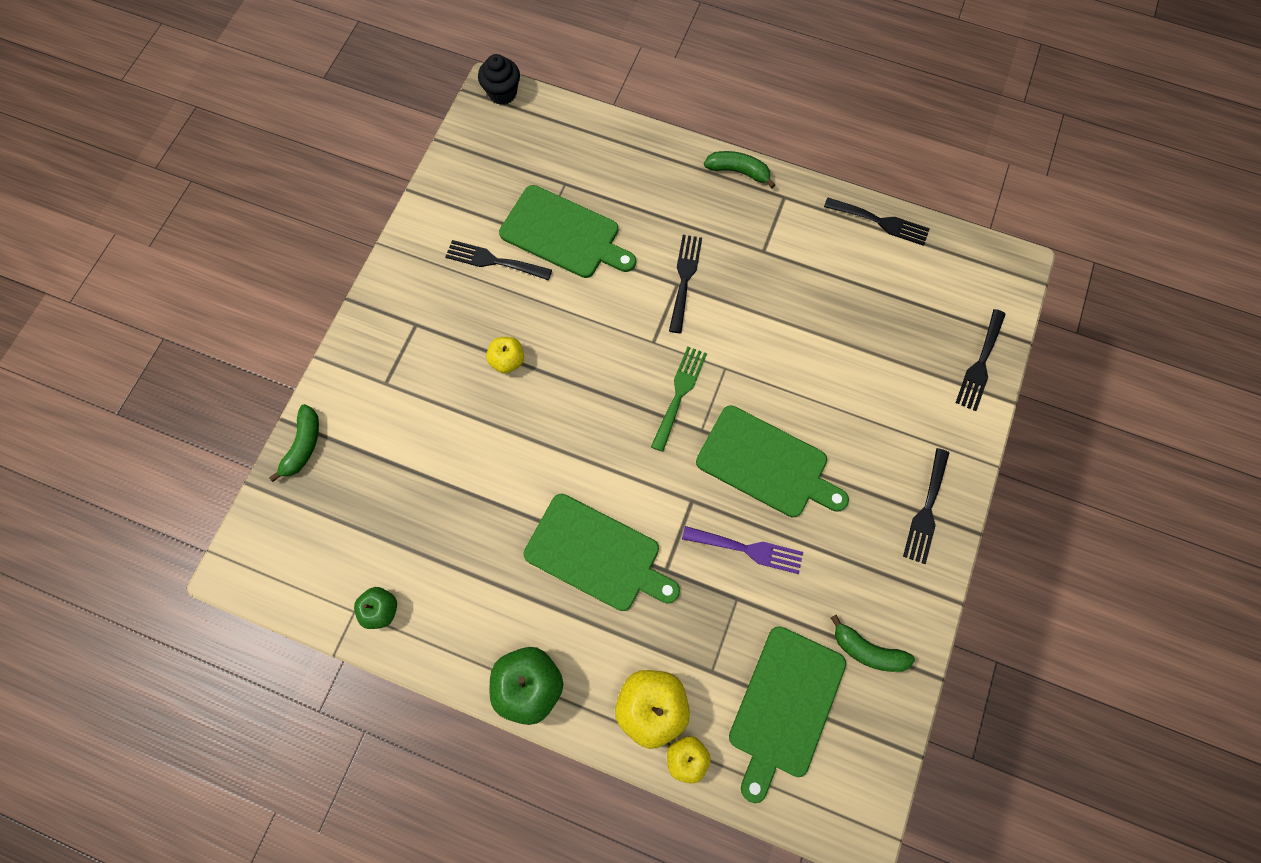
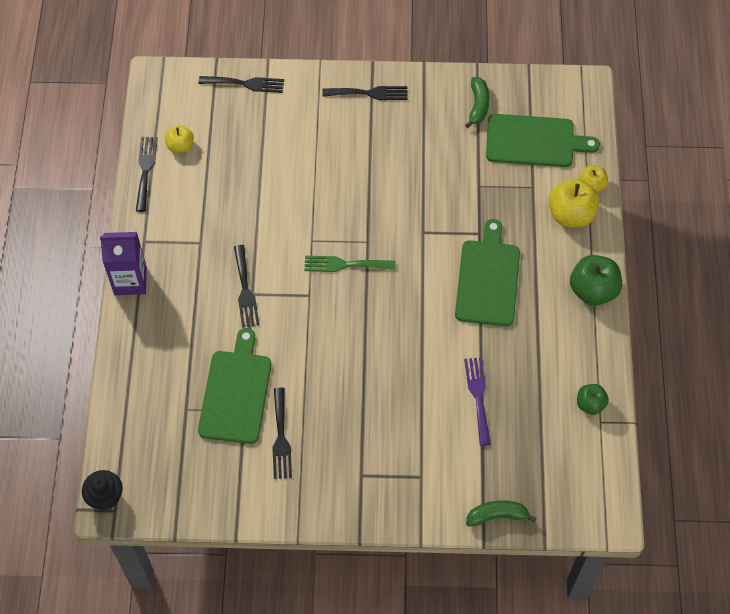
camera: 110 degrees left, 10 degrees down
(507, 360) = (365, 393): yellow apple -> yellow apple (180, 146)
(684, 278) = (245, 290): black fork -> black fork turned 90 degrees counterclockwise
(738, 171) = (130, 281): green banana -> purple carton
(748, 549) = (442, 188): purple fork -> purple fork (478, 396)
(766, 464) = (376, 194): green cutting board -> none

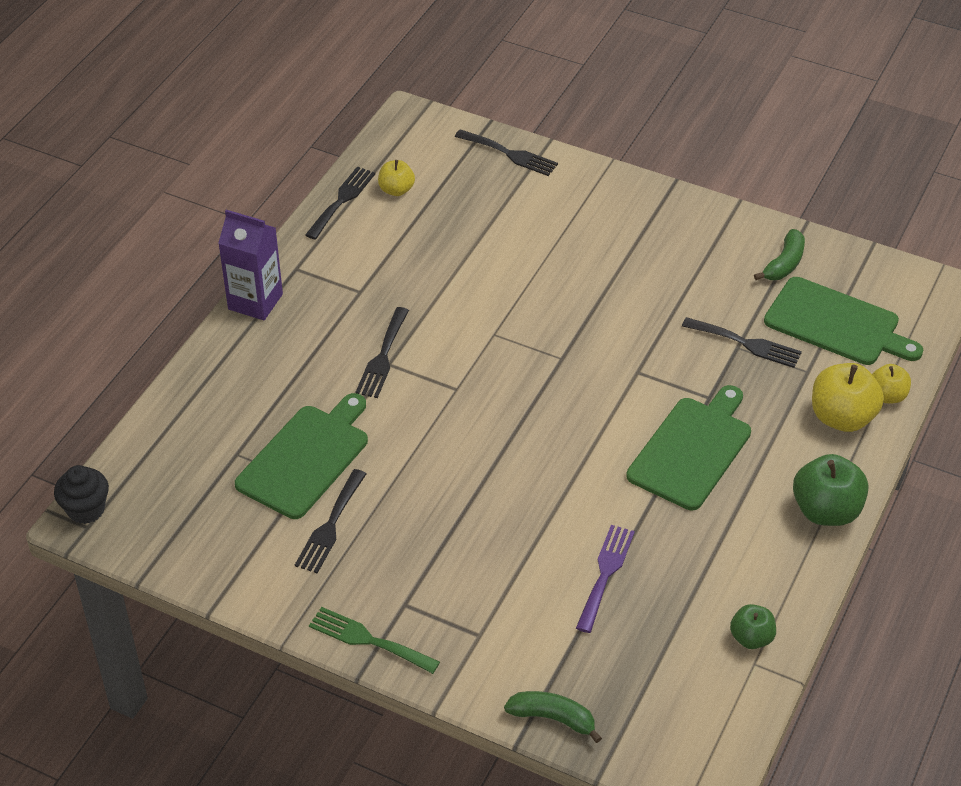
camera: 25 degrees right, 15 degrees down
(344, 264) = (519, 372): green fork -> green fork (368, 640)
(369, 93) = (654, 209): black fork -> black fork (746, 343)

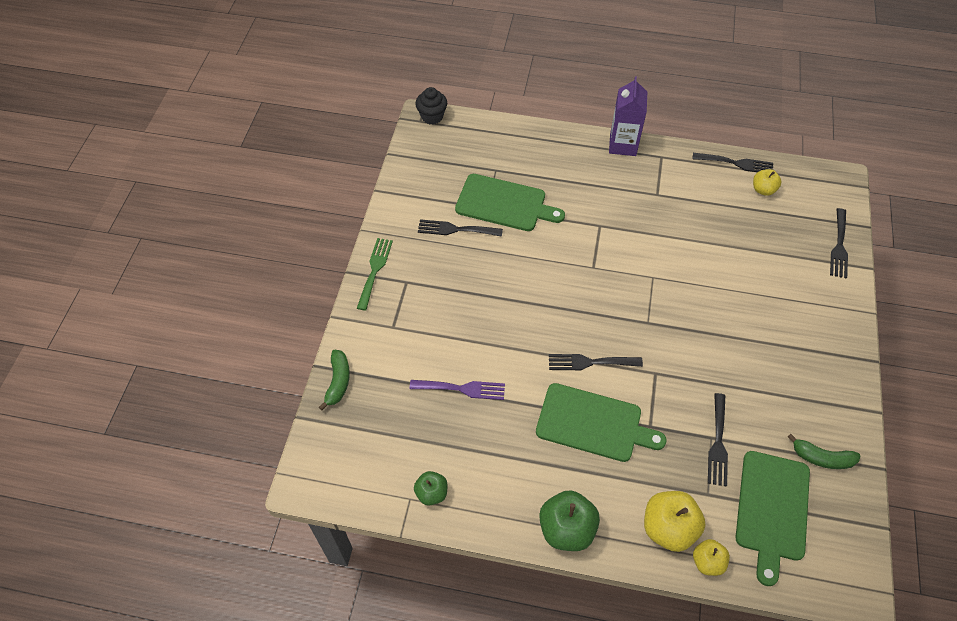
camera: 75 degrees right, 10 degrees up
(382, 357) = (604, 221): black fork -> black fork (590, 362)

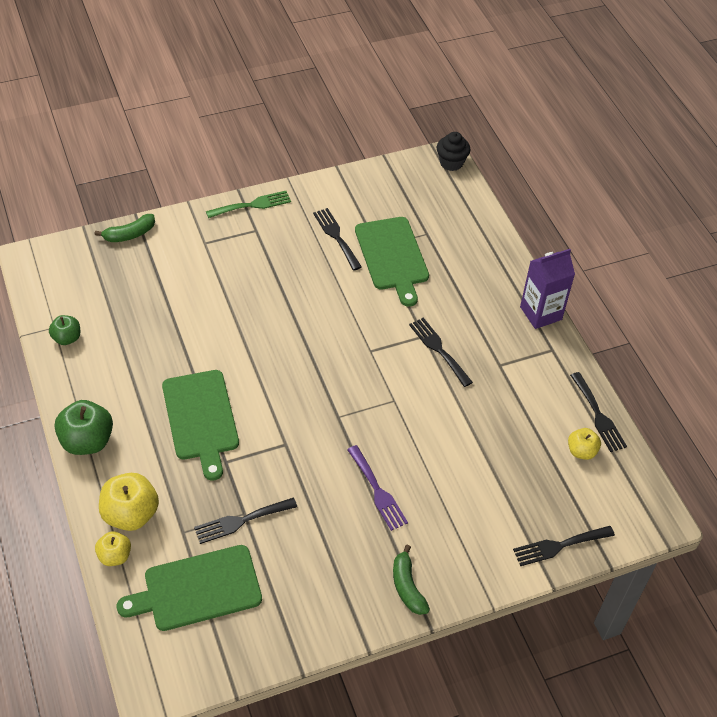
camera: 55 degrees right, 5 degrees down
(462, 389) = (175, 314): purple fork -> purple fork (378, 491)
(590, 362) = (263, 390): black fork -> black fork (438, 349)
(821, 458) = (280, 613): green banana -> green banana (407, 586)

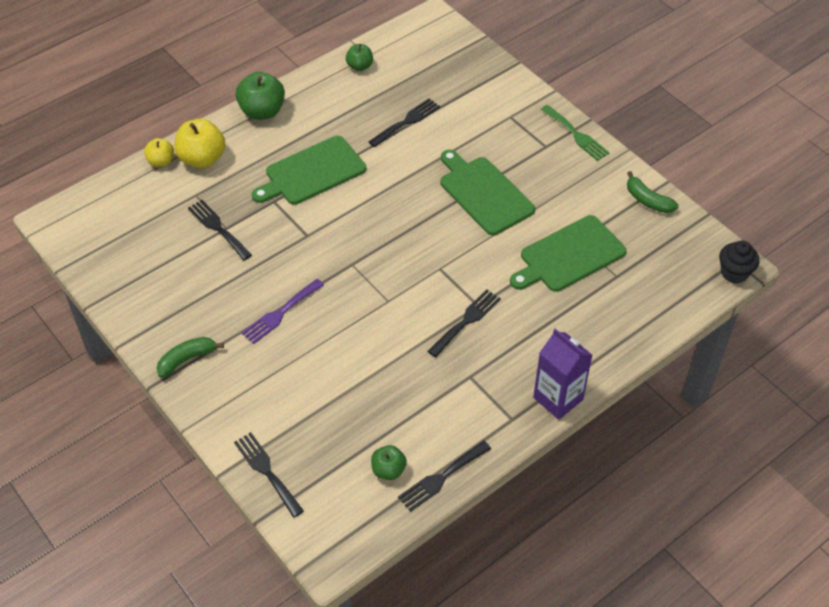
camera: 75 degrees right, 0 degrees up
(129, 234) = (492, 66): green banana -> green banana (647, 200)
(197, 589) = (145, 219): green cutting board -> green cutting board (484, 193)
(336, 236) = (571, 206): black fork -> black fork (407, 121)
(581, 451) = (388, 470): yellow apple -> green apple

